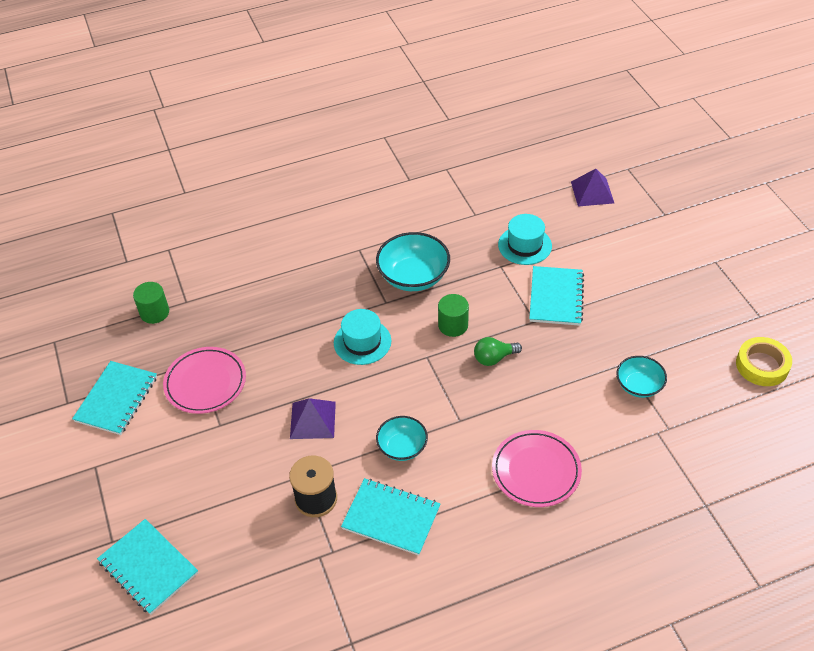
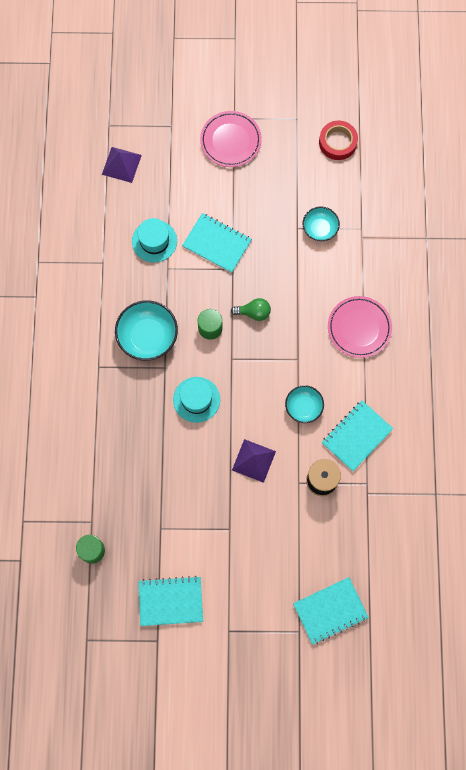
camera: 70 degrees left, 25 degrees up
(116, 399) = (170, 601): turquoise notebook -> turquoise notebook turned 45 degrees counterclockwise
(205, 383) = (184, 529): pink plate -> pink plate (230, 141)
(494, 358) = (253, 313): green light bulb -> green light bulb turned 90 degrees counterclockwise
(762, 365) = (337, 142): yellow tape -> red tape

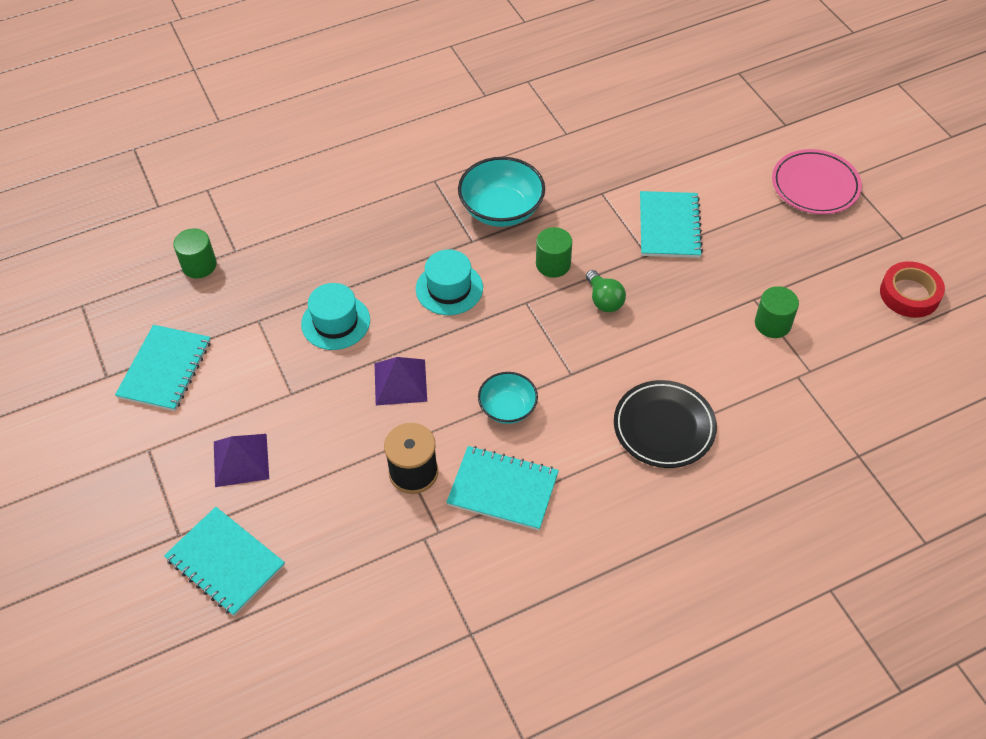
camera: 65 degrees right, 20 degrees down
(121, 164) = (700, 102): purple pyramid -> purple pyramid (241, 460)
(154, 241) = (628, 167): turquoise hat -> turquoise hat (335, 322)
(170, 601) = (165, 369): turquoise notebook -> turquoise notebook turned 45 degrees clockwise
(320, 229) = (772, 324): turquoise bowl -> green cylinder
(359, 328) = (664, 427): pink plate -> black plate

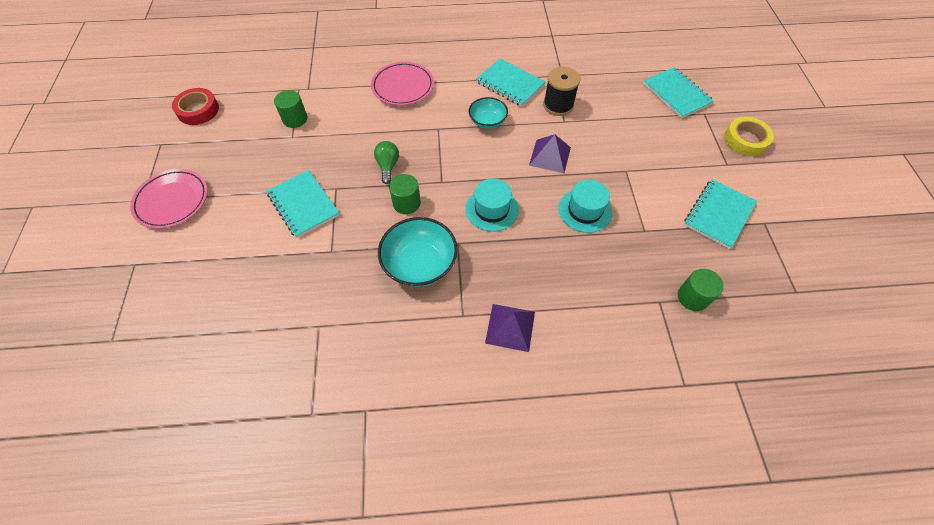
camera: 160 degrees left, 5 degrees up
(117, 502) = (745, 140): none -> yellow tape
(241, 460) = (664, 141): purple pyramid -> purple pyramid (510, 327)
(664, 427) = (403, 86): black plate -> pink plate
(669, 226) = (303, 204): turquoise notebook -> turquoise notebook turned 60 degrees counterclockwise

